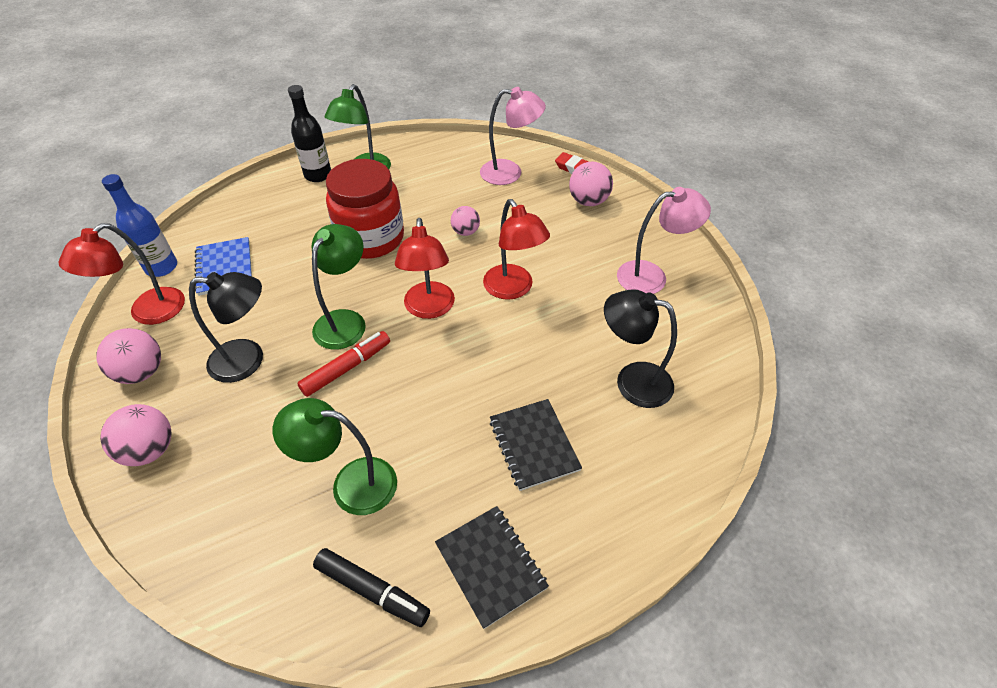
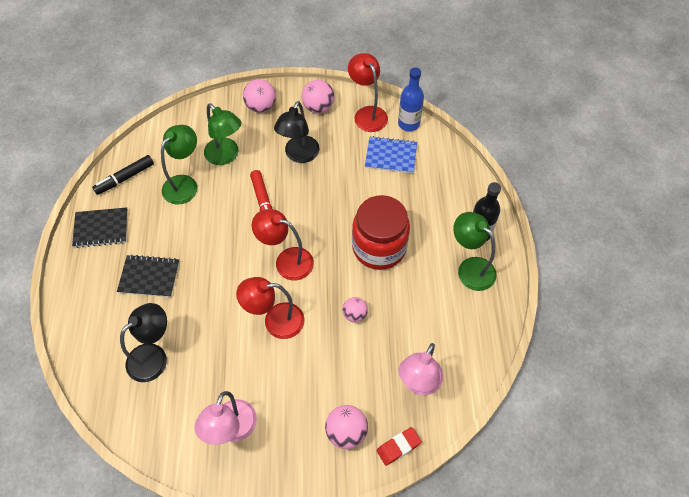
camera: 115 degrees right, 10 degrees up
(345, 321) = (303, 210): green lamp -> green lamp (226, 156)

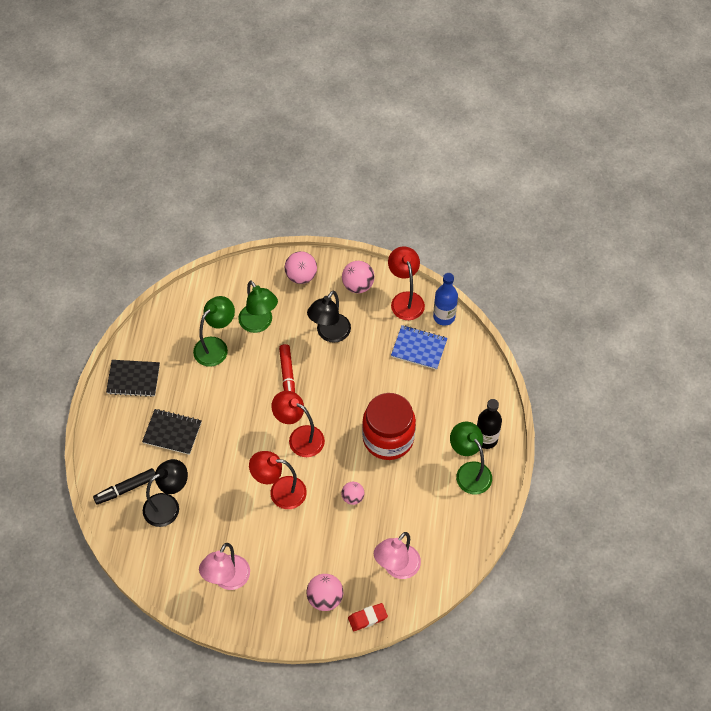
camera: 10 degrees right, 0 degrees up
(125, 178) = (160, 332): black marker -> black marker (126, 489)

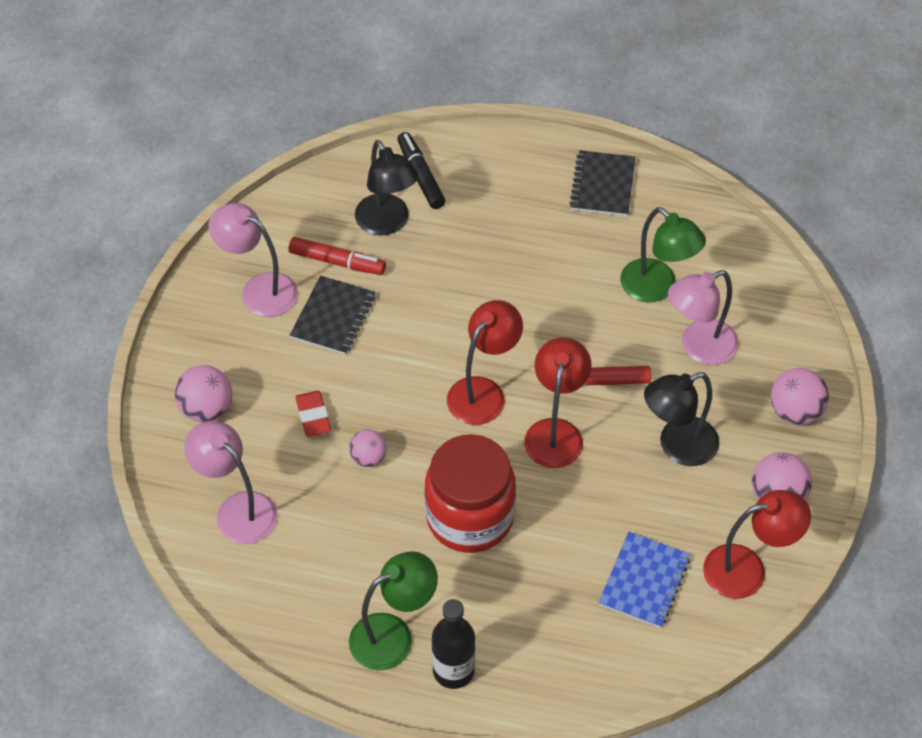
camera: 95 degrees right, 5 degrees down
(172, 432) = (507, 230): black notebook -> black notebook (333, 317)
(202, 533) = (337, 262): none -> red marker
(259, 324) = (698, 347): green lamp -> pink lamp
(280, 492) = (391, 361): red lamp -> red lamp (555, 432)
(329, 334) = (677, 446): black lamp -> black lamp turned 60 degrees counterclockwise
(367, 618) = (163, 462): red eraser -> red eraser (313, 416)
(444, 317) = (710, 629): blue bottle -> none

